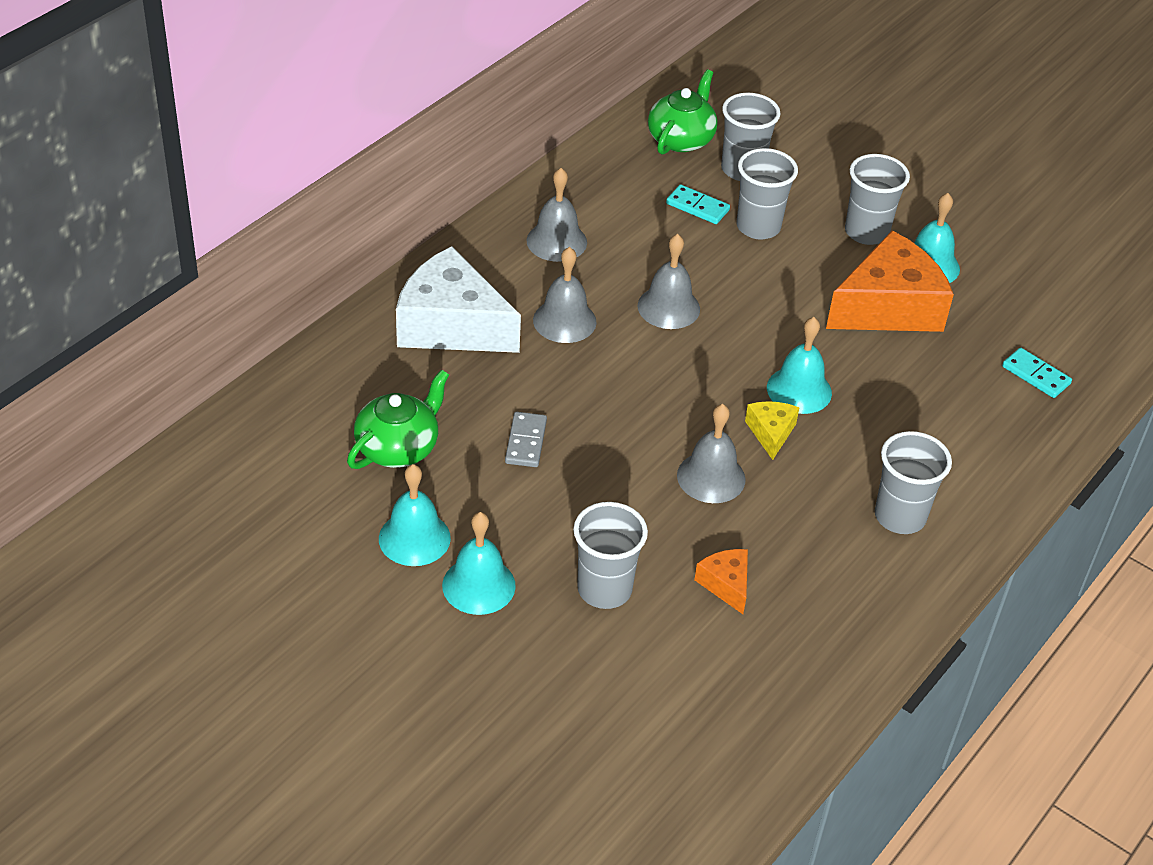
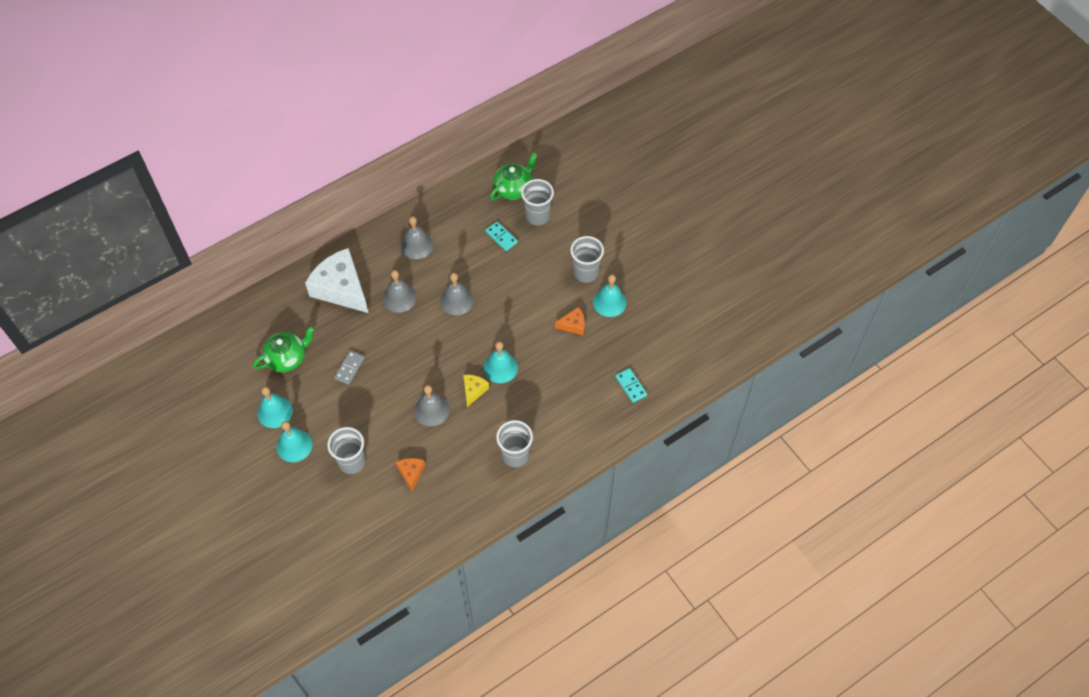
camera: 20 degrees right, 15 degrees up
(758, 227) = (528, 257): grey cup -> none
(888, 307) = (573, 325): orange cheese -> orange cheese, size x0.46

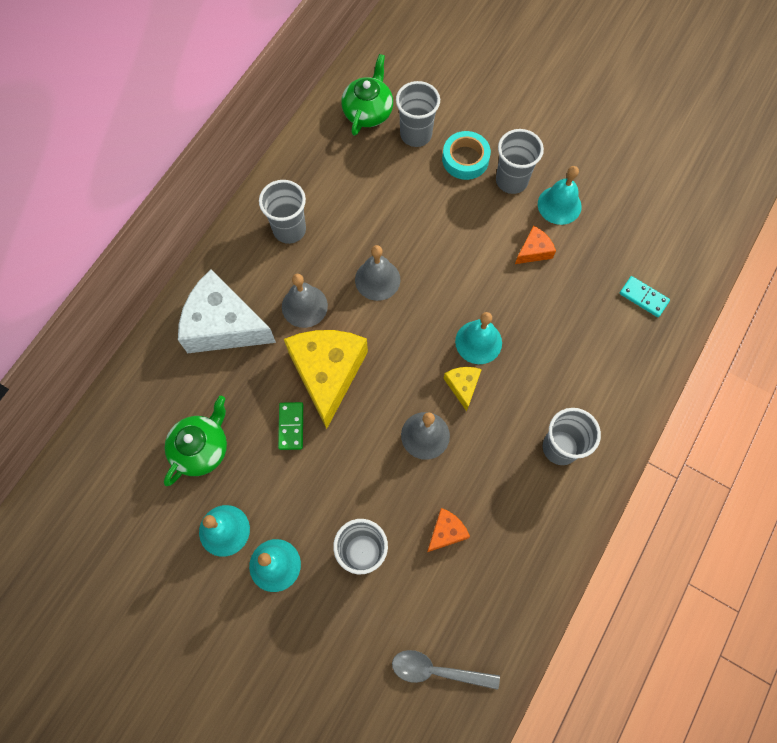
camera: 25 degrees left, 10 degrees up
(349, 368) = (291, 426): grey domino -> green domino
(358, 550) = (437, 670): none -> grey spoon
(390, 346) = (327, 373): none -> yellow cheese
(411, 473) = (446, 532): orange cheese -> orange cheese turned 75 degrees clockwise
(416, 245) = (289, 229): grey bell -> grey cup
(501, 237) = (387, 177): turquoise domino -> none
(562, 246) = (465, 159): none -> turquoise tape

